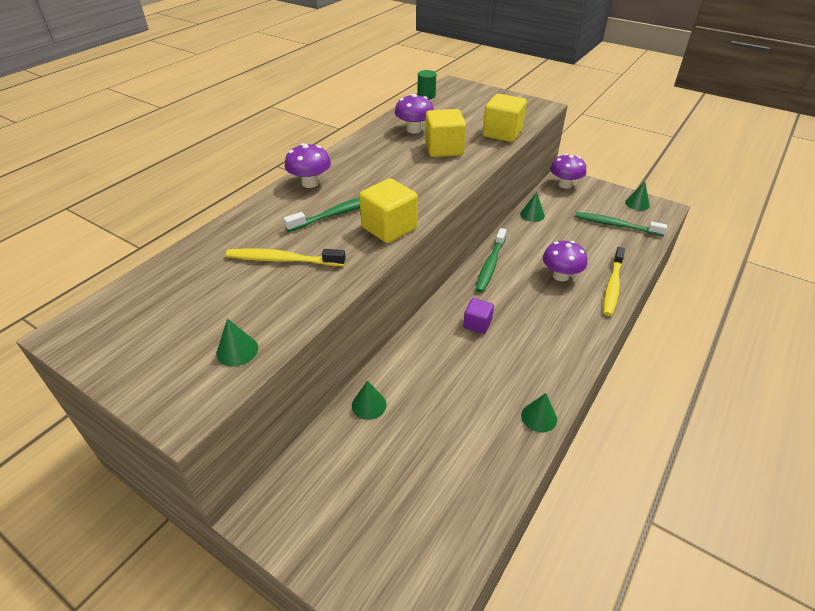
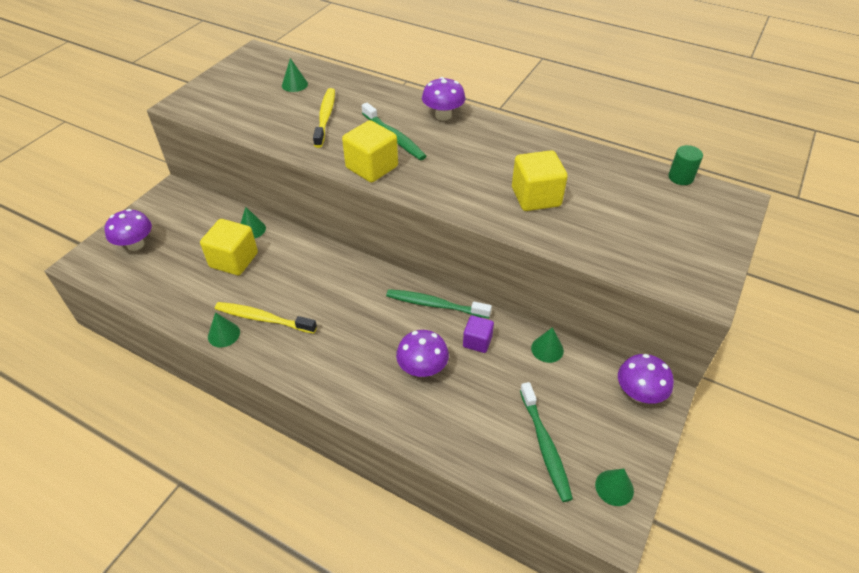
camera: 85 degrees right, 5 degrees up
(237, 350) = (228, 114): green cone -> green cone (294, 84)
(414, 130) = (577, 172): purple mushroom -> purple mushroom (135, 245)
(477, 324) = (341, 293): purple cube -> purple cube (477, 341)
(502, 133) = (595, 247): yellow cube -> yellow cube (234, 260)
(612, 286) = (407, 420): yellow toothbrush -> yellow toothbrush (263, 318)
(615, 225) = (545, 446): green toothbrush -> green toothbrush turned 150 degrees clockwise

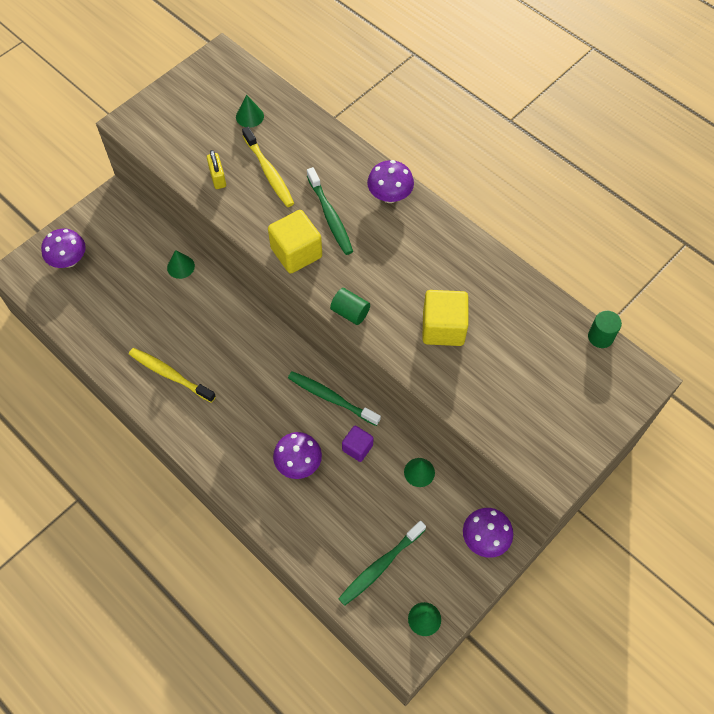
camera: 15 degrees right, 15 degrees up
(224, 334) = (132, 383): green cone -> none
(234, 260) = (156, 300): yellow cube -> none
(277, 128) = (217, 178): none -> yellow padlock
(325, 117) = (269, 172): yellow toothbrush -> yellow toothbrush turned 135 degrees clockwise
(442, 201) = (350, 312): none -> green cylinder
(545, 446) = (380, 566): green toothbrush -> green toothbrush turned 45 degrees clockwise

